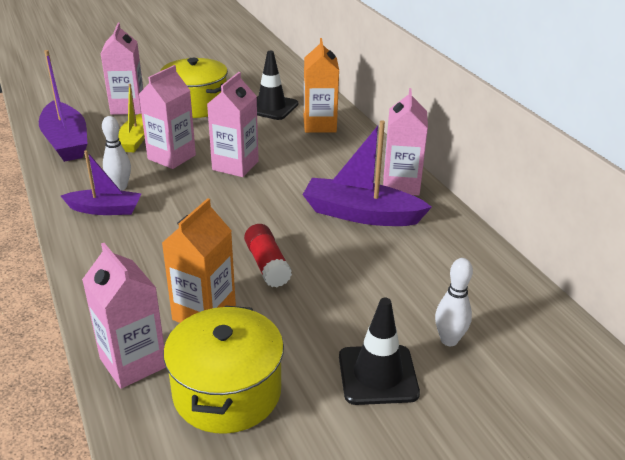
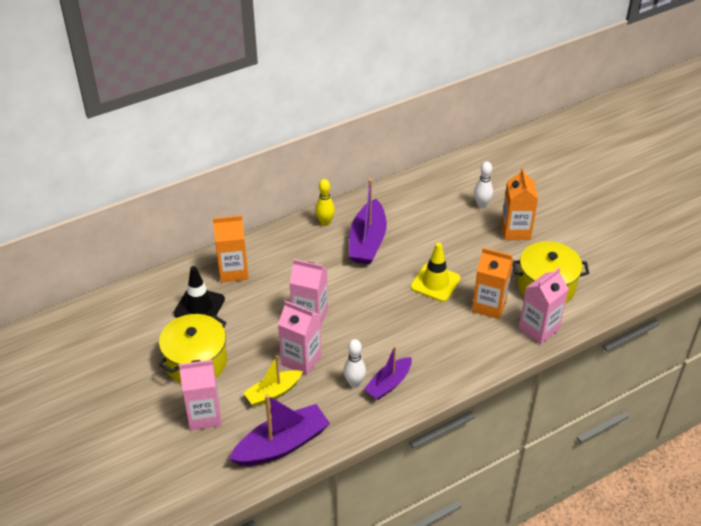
camera: 95 degrees left, 10 degrees up
(105, 209) = (388, 384): purple boat -> purple boat turned 135 degrees counterclockwise
(135, 140) = (273, 393): yellow boat -> yellow boat turned 150 degrees clockwise
(267, 265) = (435, 283): red glue stick -> yellow traffic cone
(378, 375) = (515, 231): black traffic cone -> orange carton
(401, 185) = (325, 222): pink carton -> yellow bowling pin

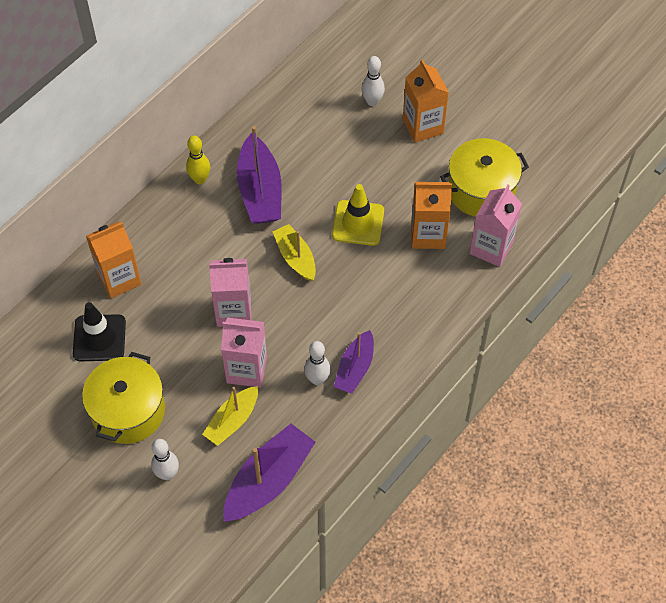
camera: 20 degrees left, 15 degrees up
(204, 415) = (167, 474): pink carton -> white bowling pin
(375, 293) = (295, 257): none -> yellow boat

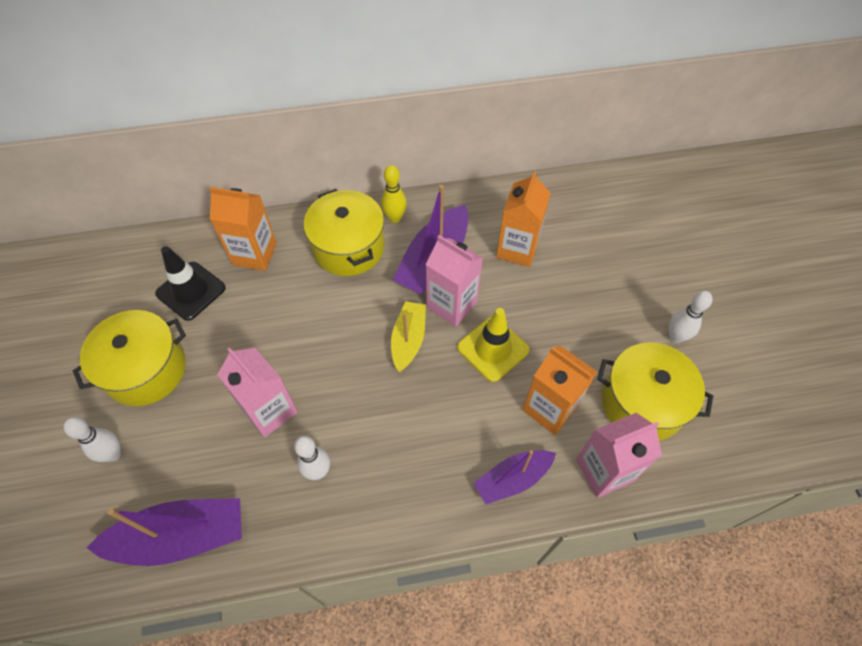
camera: 40 degrees right, 0 degrees up
(187, 224) = (348, 247): none -> yellow pot
(232, 421) = (211, 449): yellow boat -> none
(234, 311) = (312, 348): pink carton -> pink carton (452, 304)
(355, 368) = (361, 489): purple boat -> purple boat (512, 479)
(372, 101) = (604, 249): white bowling pin -> white bowling pin (676, 337)
(423, 126) = (634, 302): orange carton -> orange carton (517, 249)

